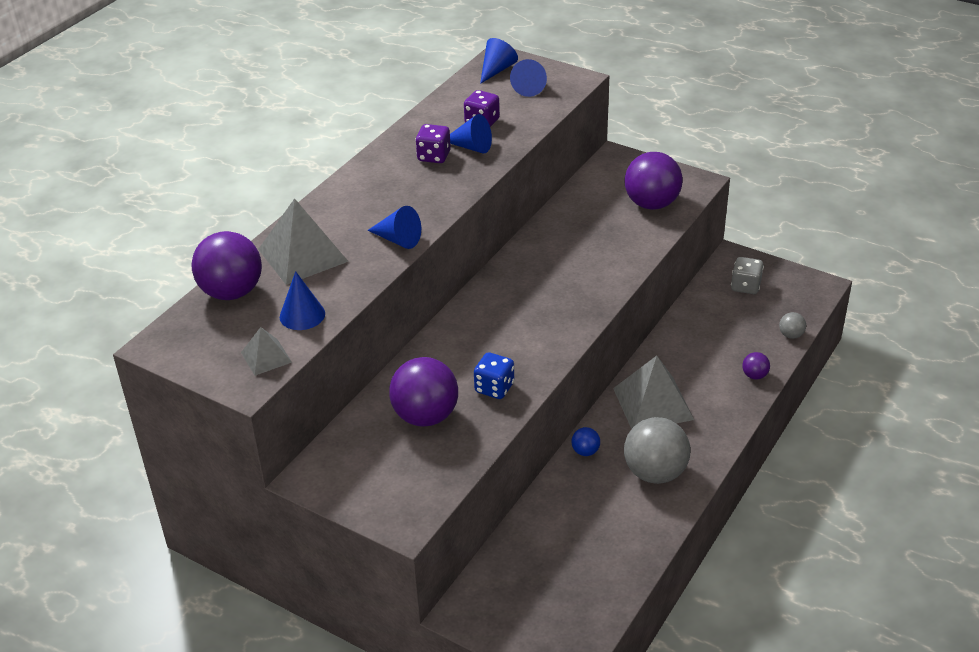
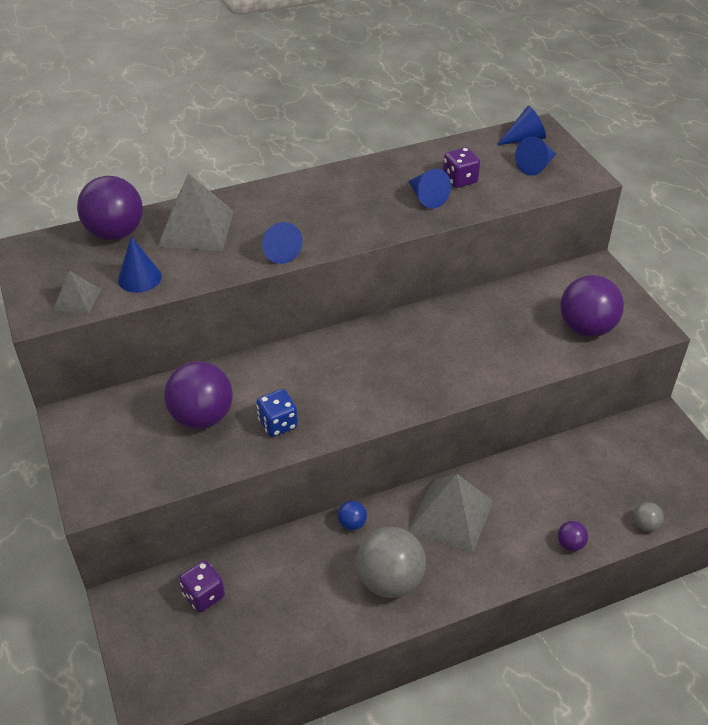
camera: 35 degrees right, 5 degrees up
(434, 156) = (387, 192): purple dice -> purple dice (204, 595)
(745, 286) = (646, 453): grey dice -> none

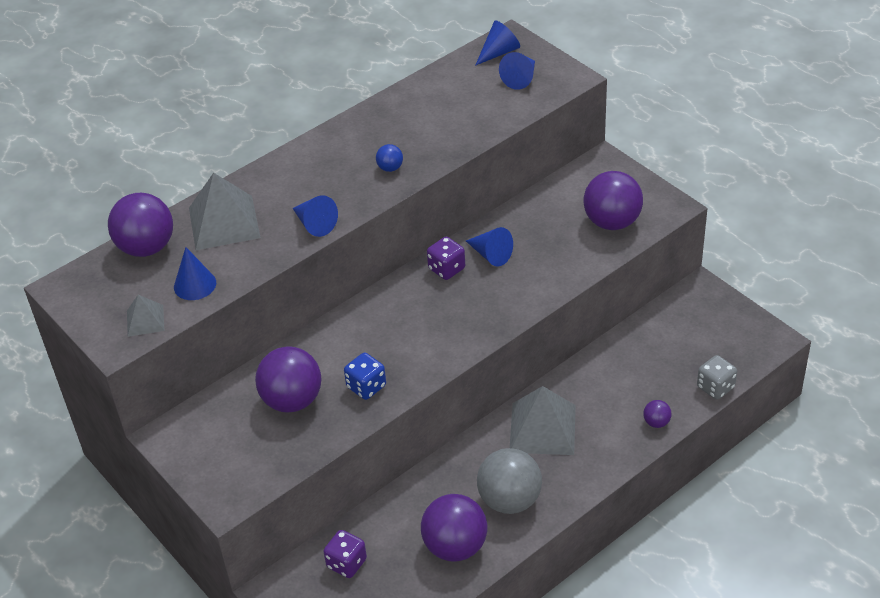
camera: 15 degrees left, 0 degrees up
(316, 612) = (455, 546): none -> purple ball
(352, 523) = (455, 462): blue ball -> blue ball (390, 168)
(426, 197) = (431, 136): blue cone -> blue cone (490, 255)
(460, 180) = (455, 110): purple dice -> purple dice (446, 269)
(645, 525) = (715, 387): grey ball -> grey dice

